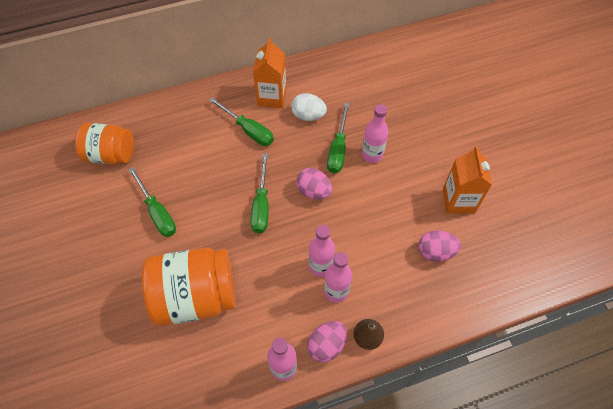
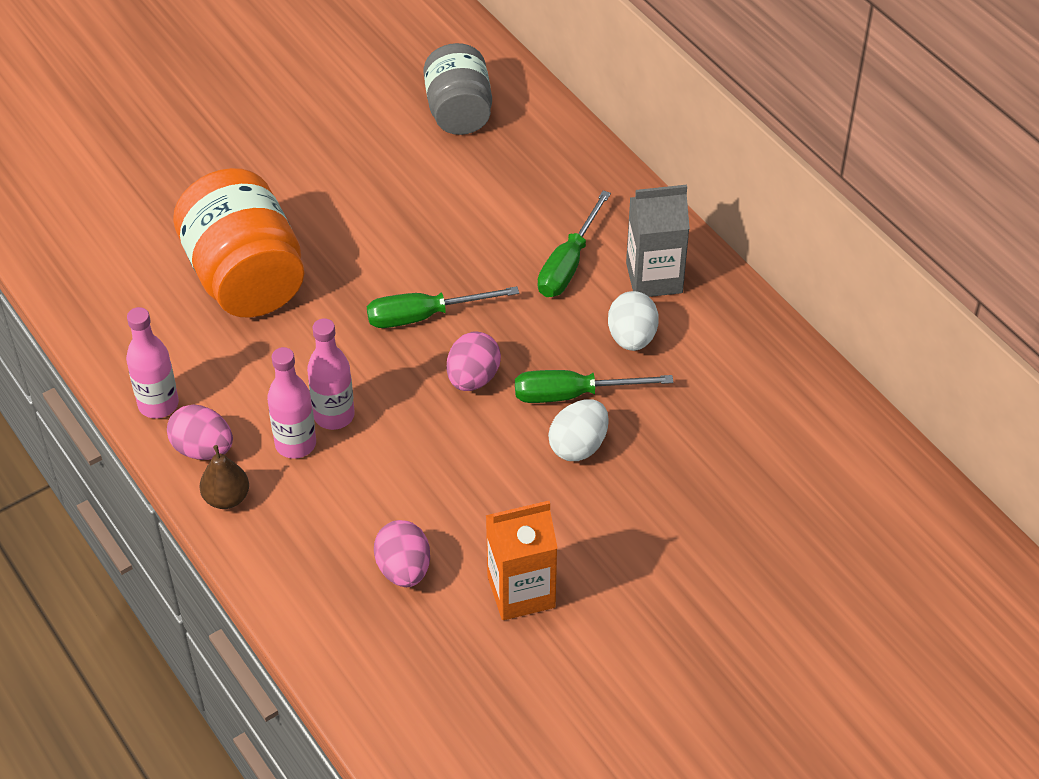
camera: 75 degrees right, 10 degrees down
(111, 155) = (459, 112): orange jar -> grey jar
(157, 213) = (372, 195): green screwdriver -> none
(272, 97) = (654, 278): orange carton -> grey carton
(372, 155) = (578, 446): pink bottle -> white egg

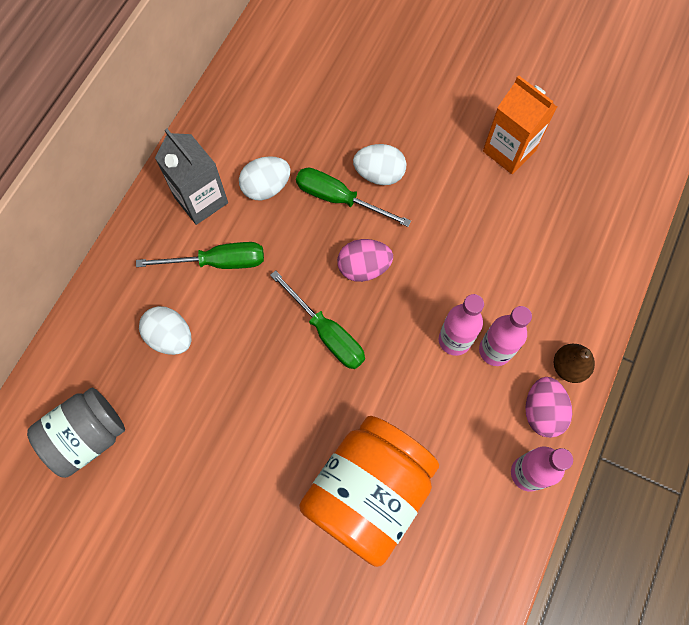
camera: 120 degrees left, 20 degrees up
(403, 569) = (541, 223): pink egg -> none
(512, 199) = (170, 337): none -> white egg
(572, 394) = (339, 199): green screwdriver -> green screwdriver turned 150 degrees clockwise

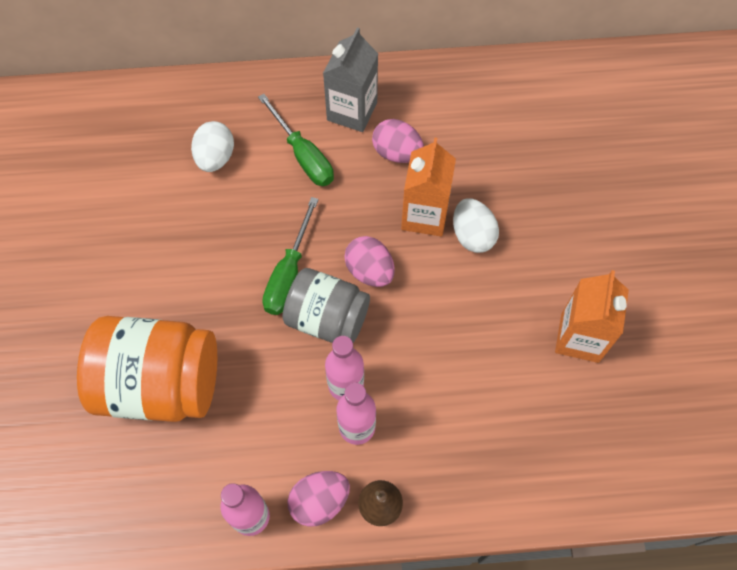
camera: 60 degrees right, 5 degrees down
(88, 436) = (101, 148): grey jar -> grey jar (327, 318)
(266, 187) = (397, 153): white egg -> pink egg
(339, 199) = (424, 215): green screwdriver -> orange carton

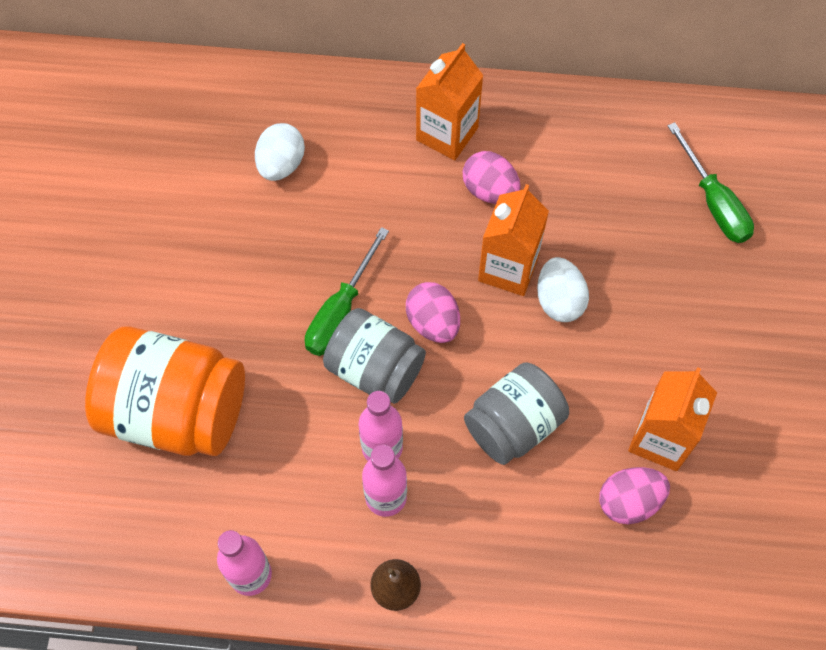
camera: 10 degrees right, 0 degrees up
(303, 155) = (381, 177): green screwdriver -> green screwdriver (713, 202)
(319, 501) = (329, 572): pink egg -> pink egg (629, 501)
(352, 111) = (447, 134): grey carton -> orange carton
(454, 346) = (513, 425): none -> grey jar

